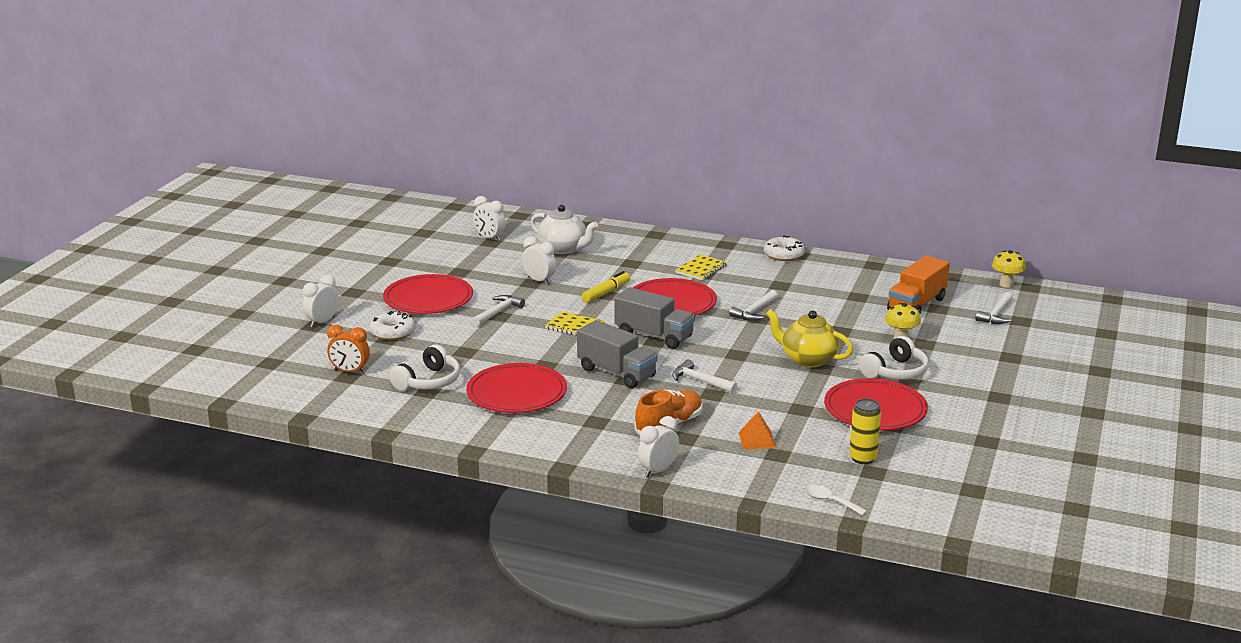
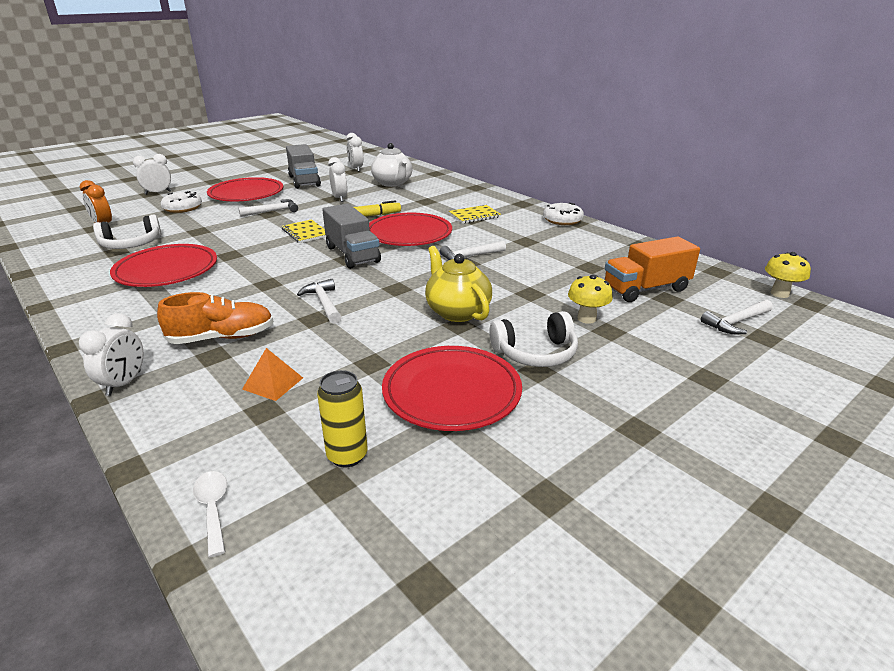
camera: 30 degrees right, 5 degrees up
(616, 373) = (269, 275): grey truck -> grey truck (304, 181)
(658, 471) = (124, 383): white clock -> white clock turned 120 degrees clockwise

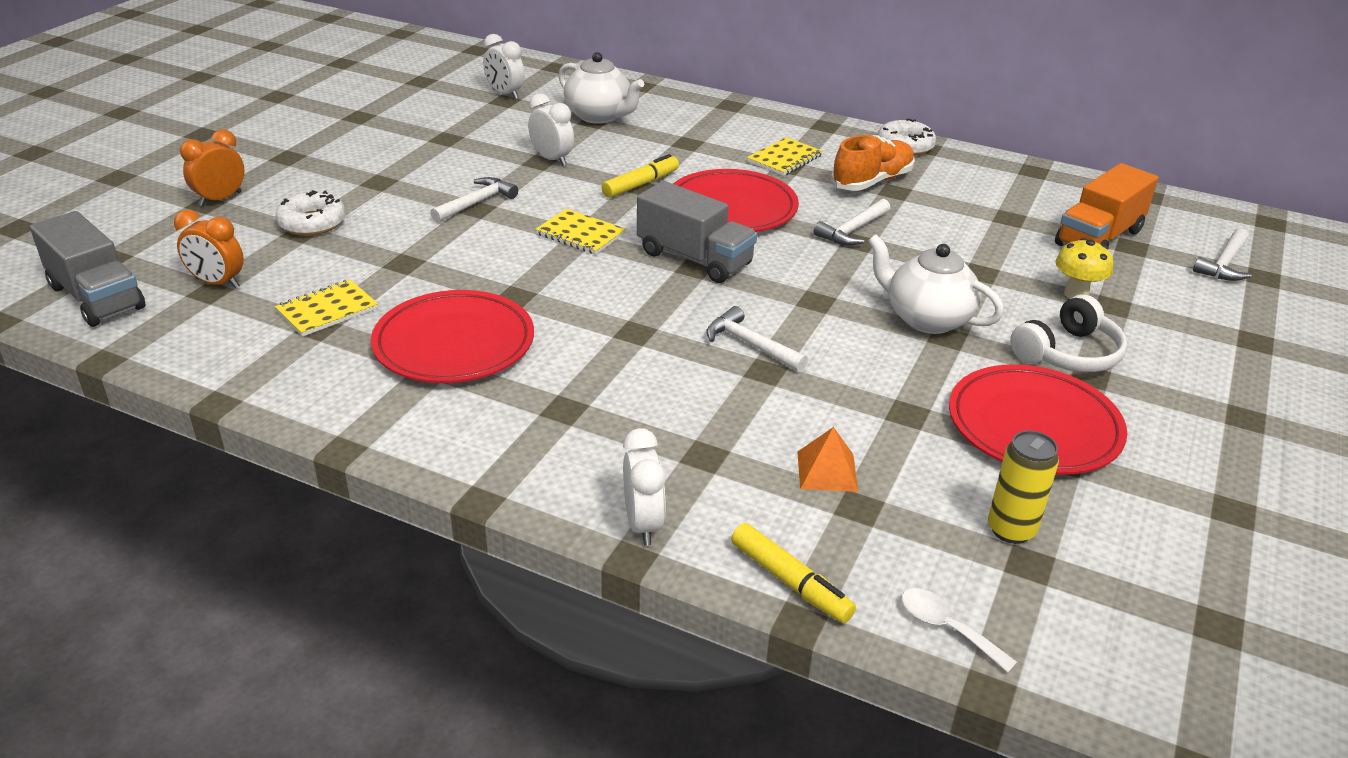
camera: 25 degrees left, 5 degrees up
(131, 244) = (327, 310): white headphones -> yellow notebook
(157, 443) = (790, 582): none -> yellow marker
(158, 193) = (220, 199): white clock -> orange clock
(222, 337) = (682, 428): orange shoe -> orange shoe (872, 181)
(246, 194) = (386, 175): red plate -> none
(304, 181) = (450, 133): grey truck -> grey truck (96, 297)
(457, 312) = (926, 319): yellow teapot -> white teapot
(779, 293) = (1233, 214): yellow mushroom -> none

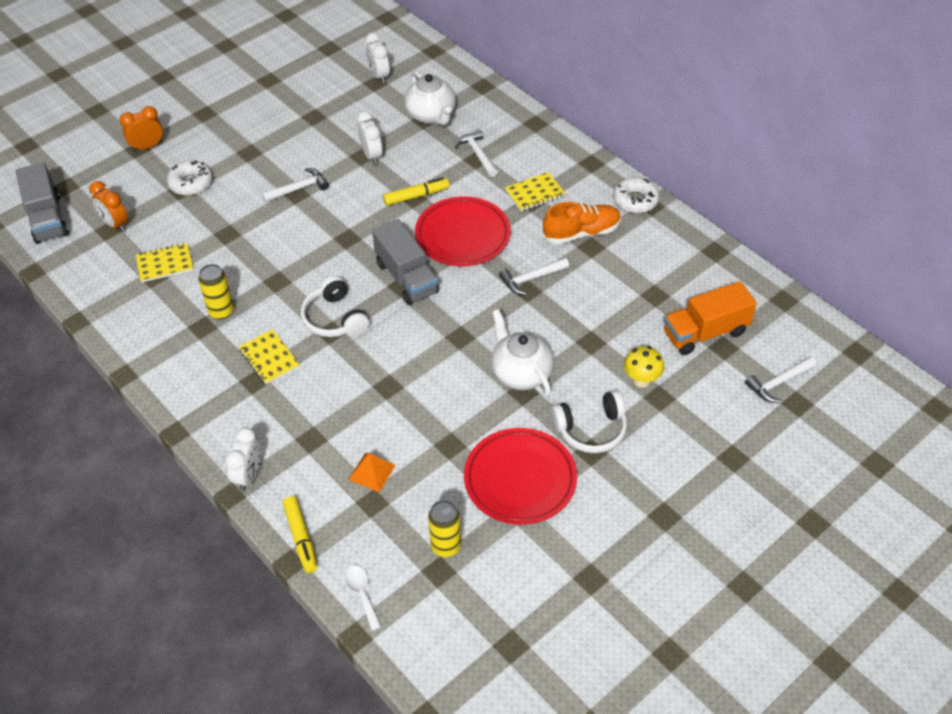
camera: 25 degrees right, 15 degrees up
(454, 343) = (221, 311): red plate -> yellow can
(580, 234) = (348, 235): yellow notebook -> yellow notebook (269, 358)
(630, 317) = (334, 318): none -> white headphones
(750, 344) = (393, 362): white hammer -> white hammer (477, 154)

